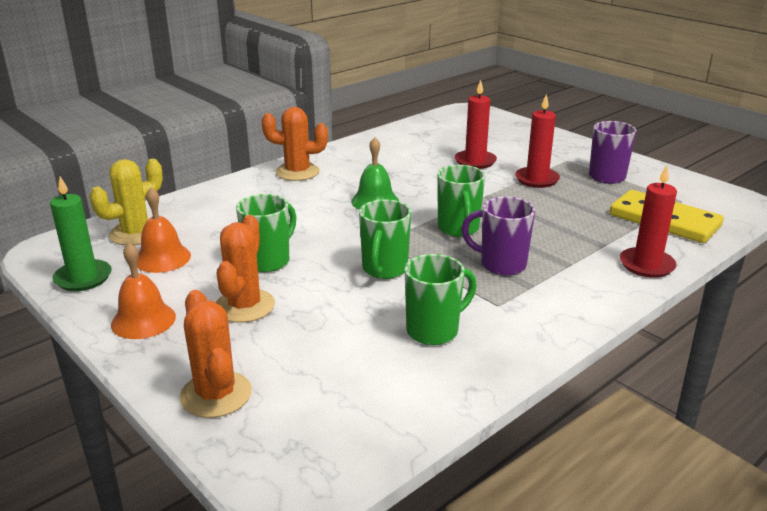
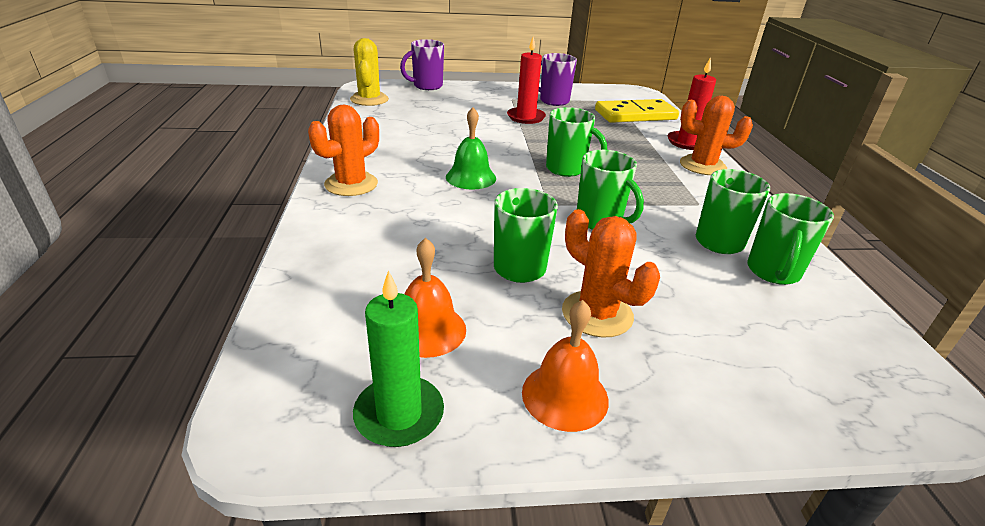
camera: 55 degrees left, 5 degrees up
(136, 233) = (334, 328): yellow cactus -> yellow cactus (369, 99)
(216, 395) = (761, 395): orange cactus -> orange cactus (702, 166)
(414, 370) = (773, 272): none -> green mug
(475, 161) = (463, 120): red candle -> none
(501, 264) = (640, 179): purple mug -> purple mug (427, 86)

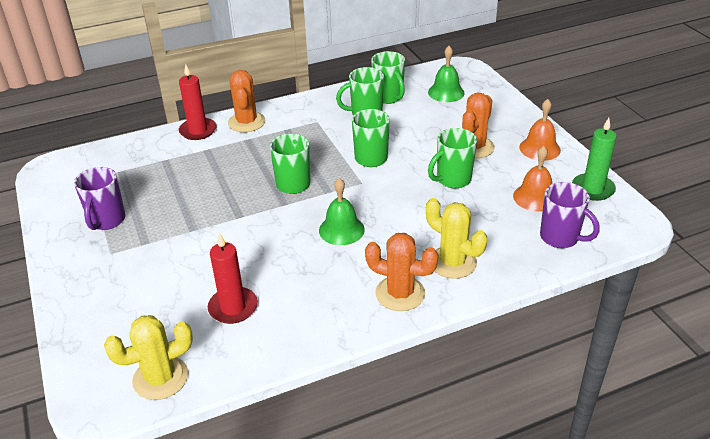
camera: 105 degrees left, 5 degrees up
(362, 222) = (452, 262): none -> yellow cactus
(427, 86) = (80, 342): purple mug -> purple mug (560, 238)
(526, 117) = (172, 229): red candle -> red candle (233, 307)
(635, 115) = (134, 162): yellow domino -> none
(773, 272) = (388, 97): green mug -> green mug turned 60 degrees clockwise
(800, 341) = (446, 92): none -> green bell

